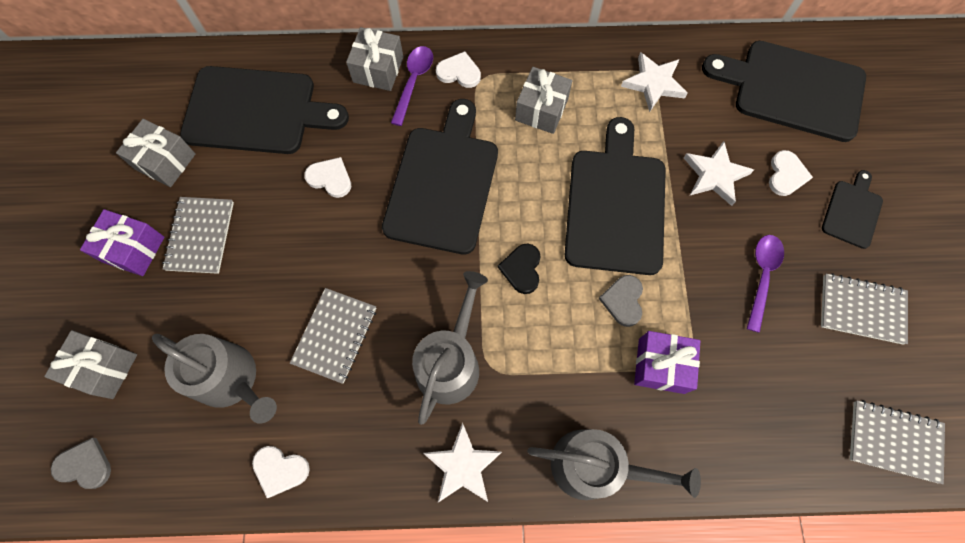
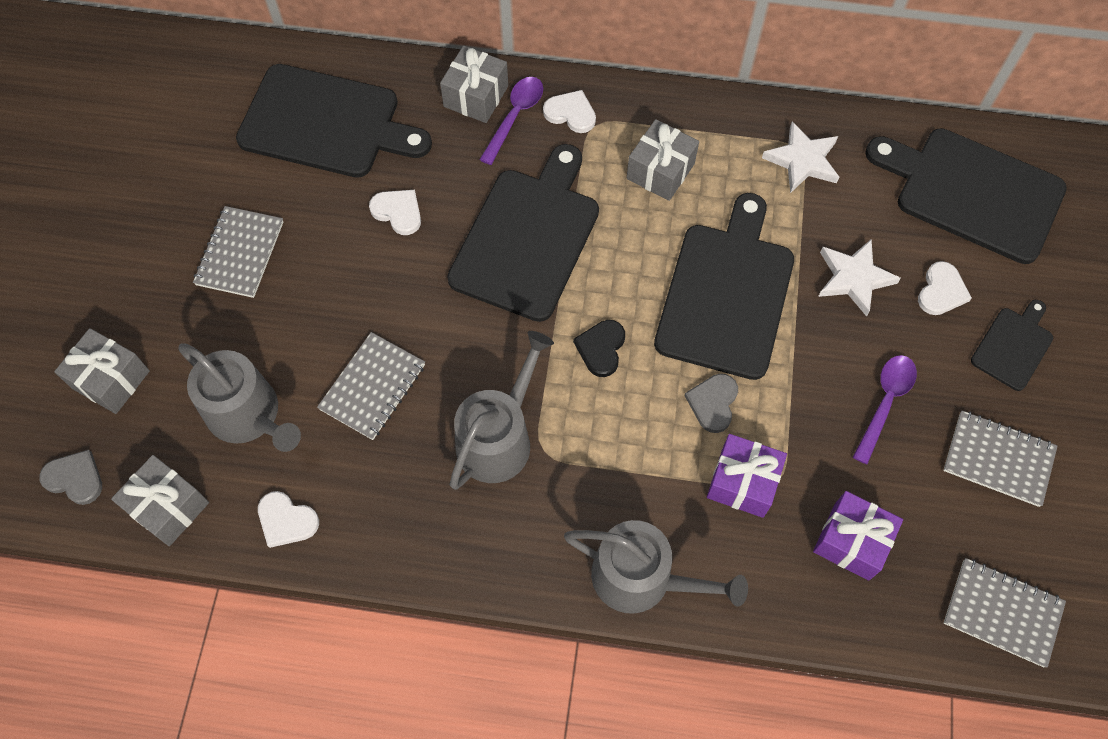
camera: 10 degrees right, 5 degrees down
(133, 249) = (163, 256): purple gift -> purple gift (851, 541)
(165, 161) = (213, 164): grey gift -> grey gift (168, 507)
(462, 466) = (491, 551): white star -> none

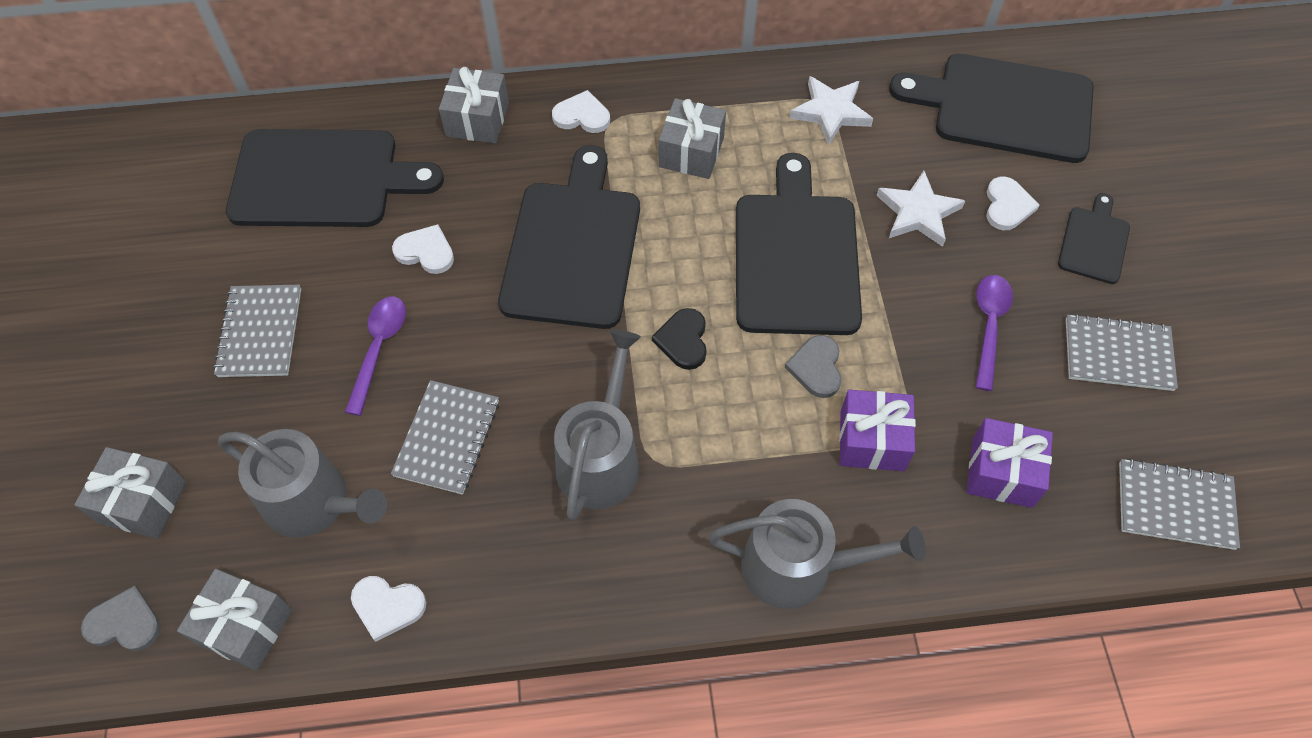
camera: 15 degrees left, 5 degrees down
(515, 117) = (524, 131): purple spoon -> purple spoon (379, 349)

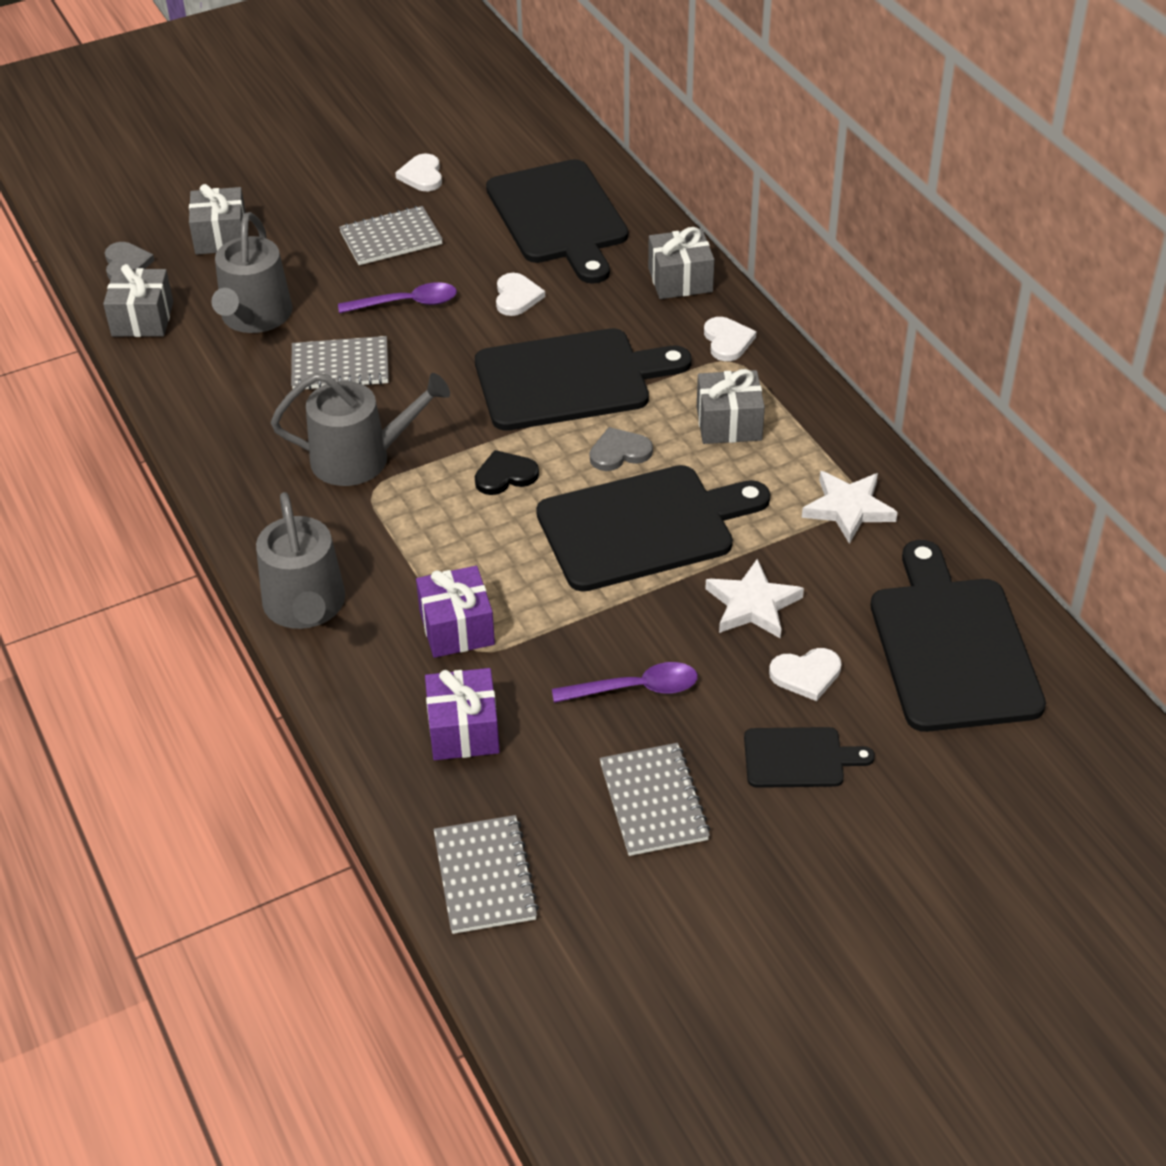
camera: 70 degrees right, 15 degrees down
(387, 606) = (183, 382): white heart -> white heart (422, 175)
(816, 368) = (519, 571): grey heart -> grey heart (619, 452)

